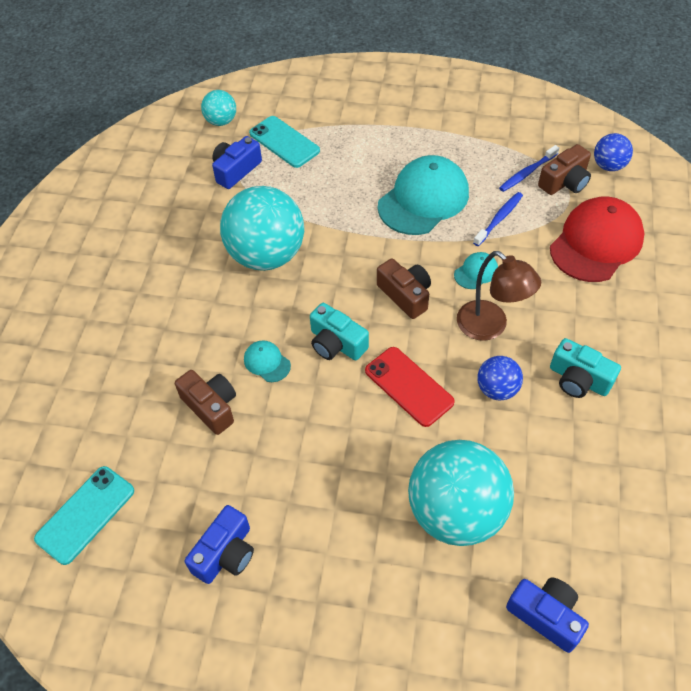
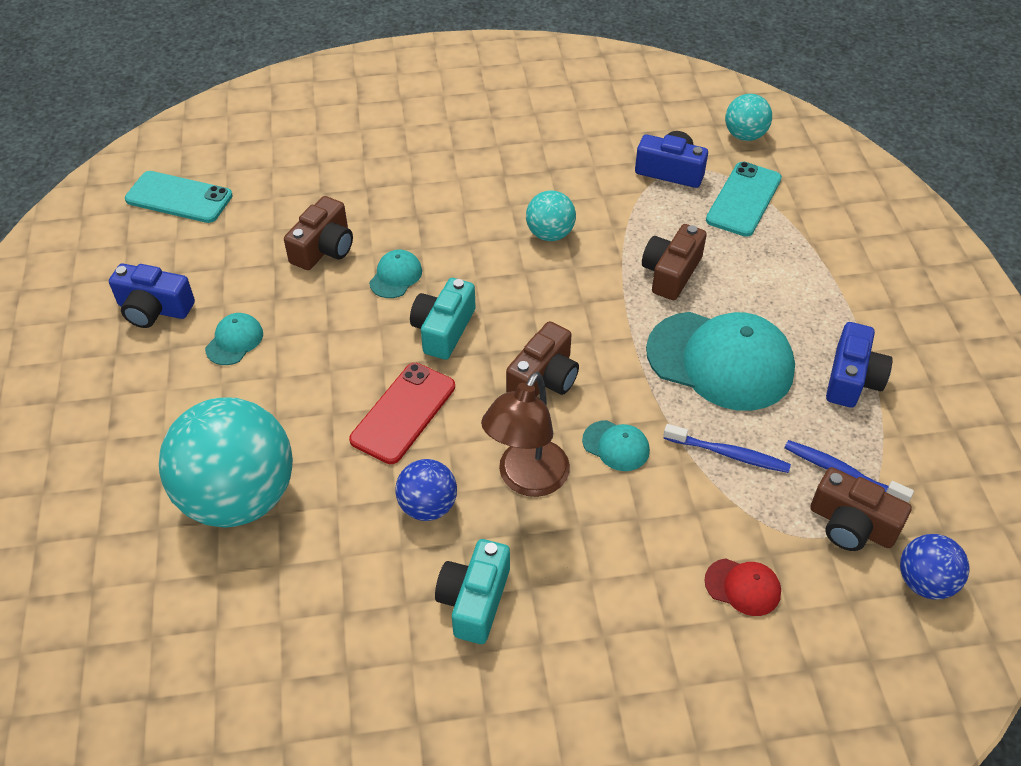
camera: 70 degrees right, 5 degrees down
(266, 255) = (550, 234): turquoise ball -> turquoise ball, size x0.48
(291, 492) = (234, 341): none -> turquoise cap
(336, 200) = (671, 273): none -> brown camera
(546, 615) = (118, 615): blue camera -> blue camera (852, 379)
(596, 243) = (743, 587): red cap -> red cap, size x0.44

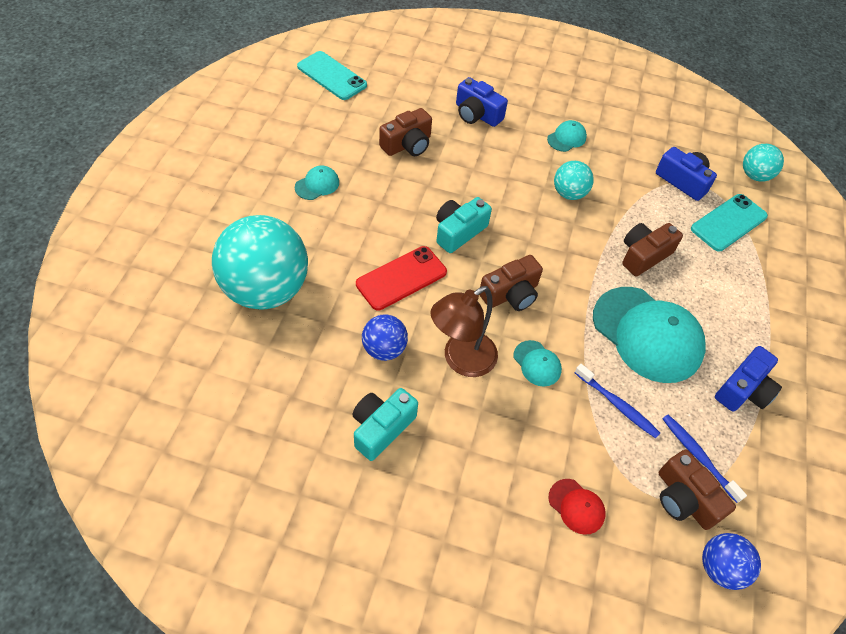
camera: 20 degrees right, 5 degrees up
(154, 309) = (278, 143): blue camera -> blue camera (477, 114)
(395, 276) = (445, 182): turquoise cap -> turquoise cap (566, 138)

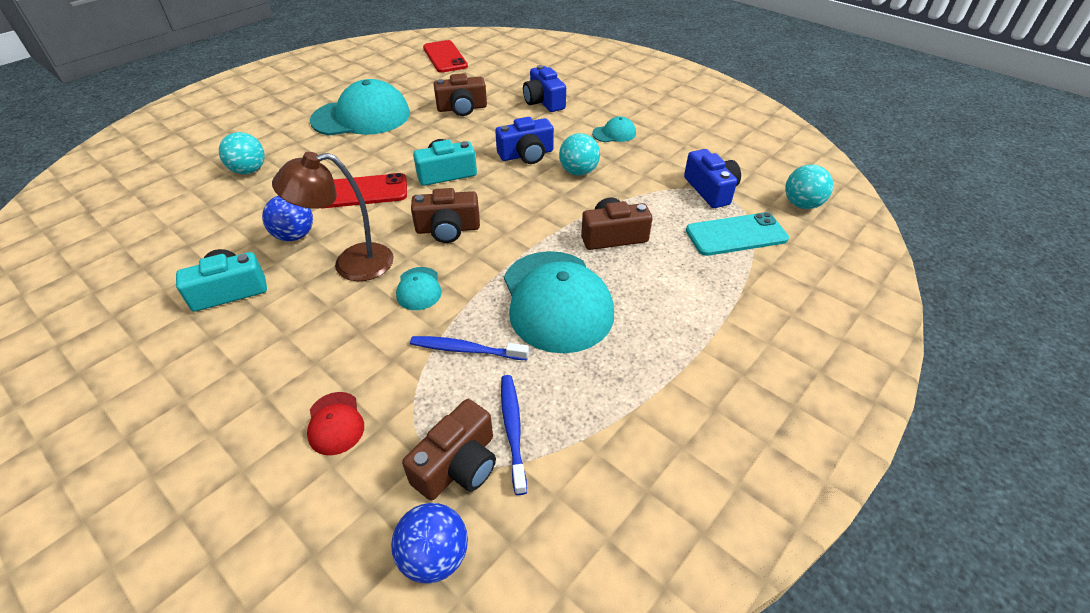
camera: 30 degrees right, 10 degrees down
(266, 289) = (249, 170): turquoise ball -> turquoise ball, size x0.48
(317, 185) = (361, 117): turquoise cap -> turquoise cap, size x2.27
(331, 76) = (445, 57): turquoise phone -> red phone
(617, 405) = (466, 350): blue toothbrush -> blue toothbrush turned 120 degrees clockwise
(684, 498) = (458, 465): brown camera -> brown camera turned 135 degrees counterclockwise
(743, 390) = (625, 386): blue camera -> blue camera (526, 154)

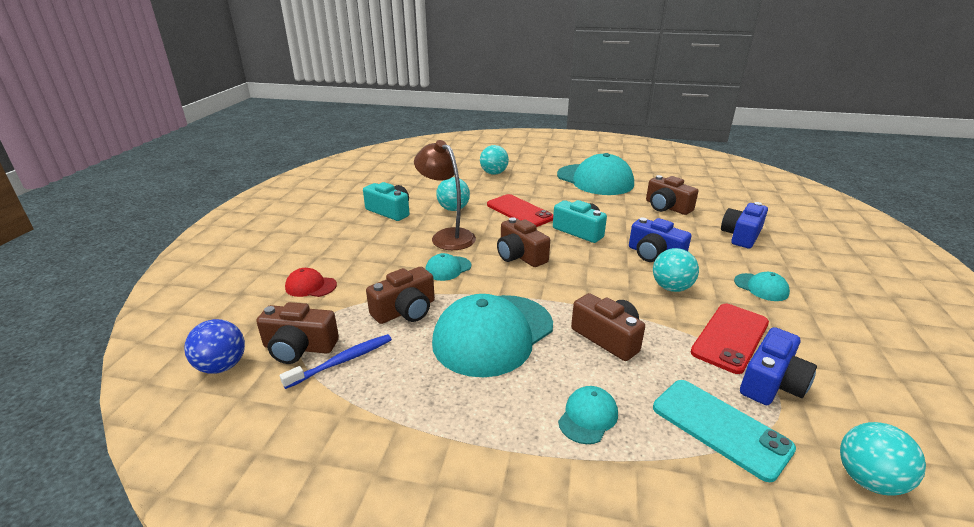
camera: 60 degrees right, 15 degrees down
(295, 235) = (453, 209): blue ball -> turquoise ball
(335, 423) = (310, 286): red cap -> red cap turned 60 degrees clockwise
(445, 57) = (718, 176): red phone -> red phone (730, 337)
(466, 350) = (405, 310): blue toothbrush -> brown camera
(691, 291) = (588, 417): none -> turquoise cap

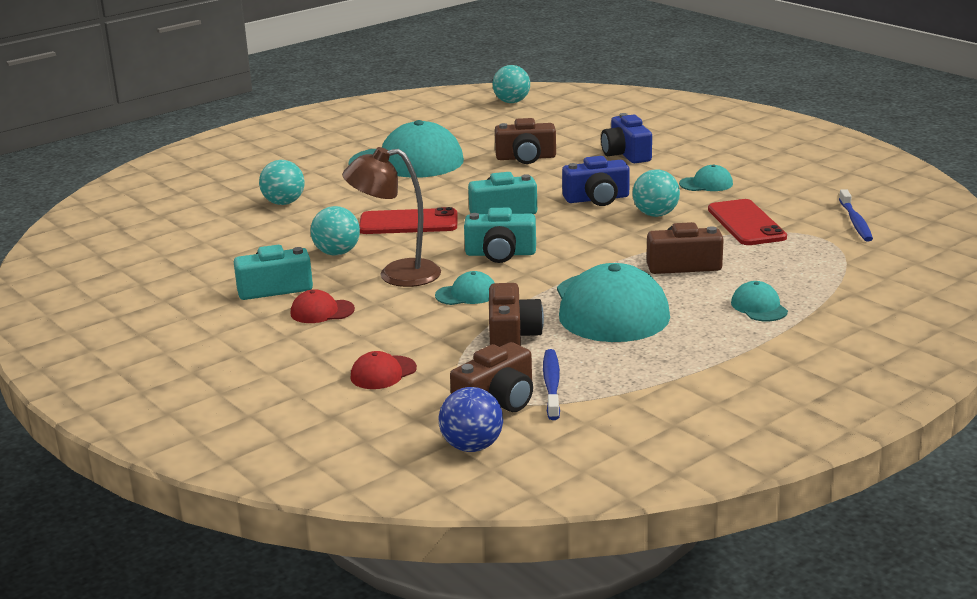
camera: 50 degrees left, 5 degrees down
(375, 235) = (322, 311): none -> red cap
(448, 268) = (466, 294): turquoise cap -> turquoise cap turned 105 degrees counterclockwise
(520, 256) = (500, 254): brown camera -> turquoise camera
(720, 428) = (825, 269): turquoise phone -> none
(771, 383) = (808, 233): blue camera -> none
(847, 404) = (855, 222): none -> blue toothbrush
(868, 480) = (913, 248): turquoise ball -> turquoise ball (511, 102)

